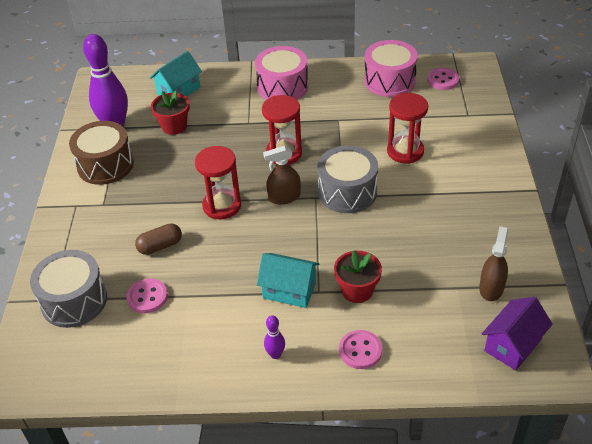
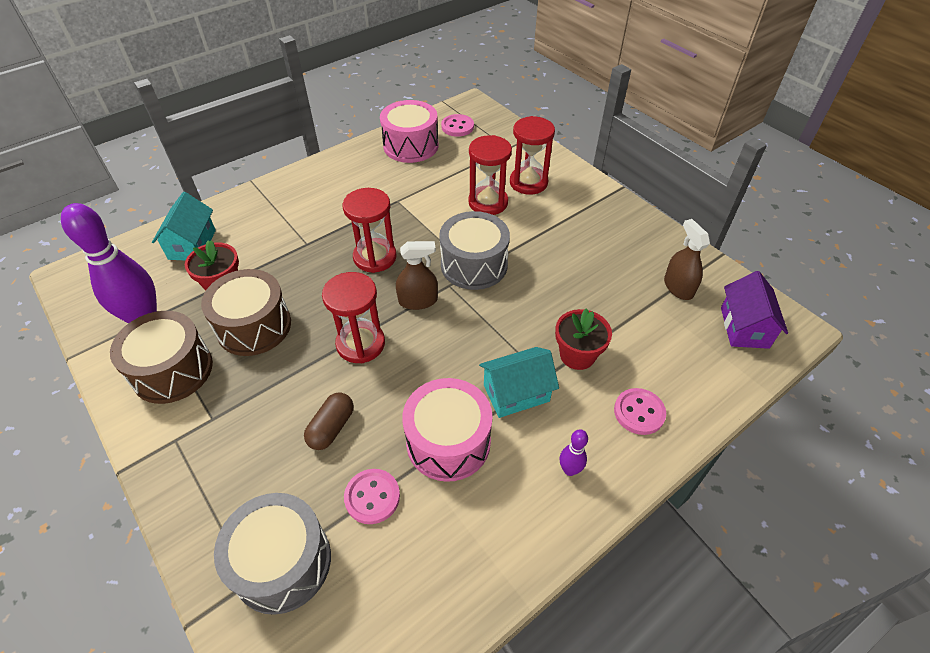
camera: 40 degrees left, 5 degrees up
(170, 162) = (254, 326): none -> brown drum
(282, 87) = (310, 193): pink drum -> pink drum (448, 442)
(284, 197) = (418, 301): brown spray bottle -> brown spray bottle turned 135 degrees counterclockwise
(455, 150) = (528, 182): none -> red hourglass

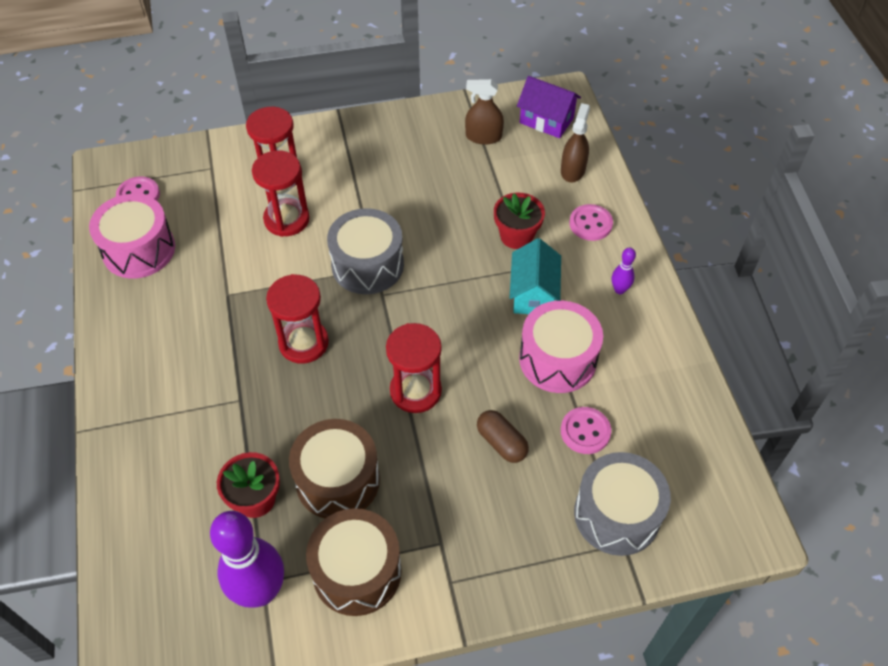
camera: 65 degrees left, 5 degrees up
(192, 244) = (161, 520): turquoise house -> none
(418, 301) = (387, 326): brown spray bottle -> brown spray bottle (572, 170)

